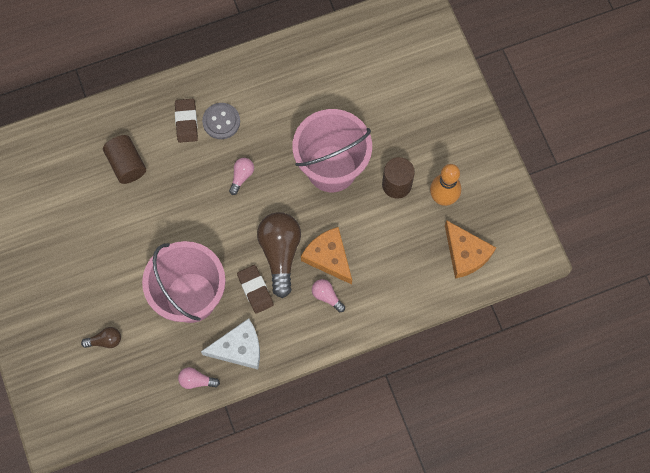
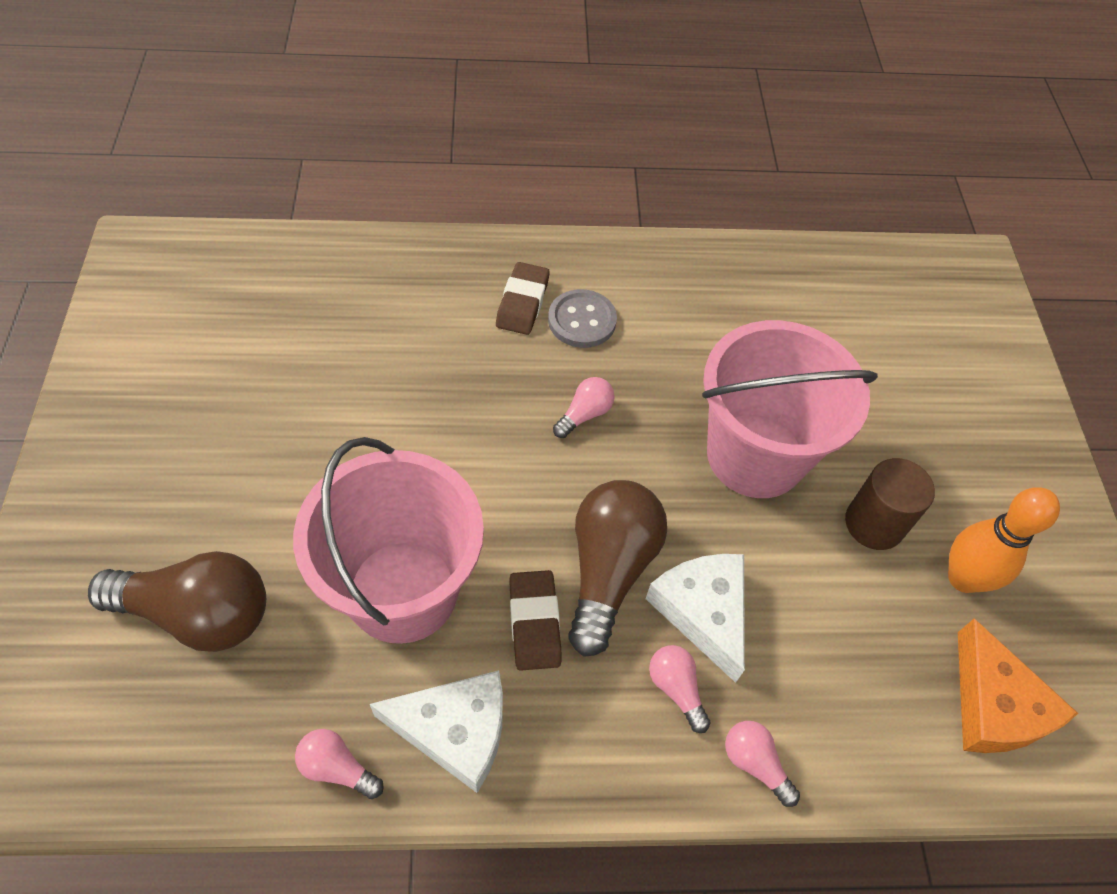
camera: 15 degrees right, 15 degrees down
(105, 340) = (197, 614): brown light bulb -> brown light bulb, size x2.09
(126, 164) = (393, 331): brown cylinder -> none
(328, 257) = (703, 611): orange cheese -> white cheese
(369, 316) = (755, 763): none -> pink light bulb

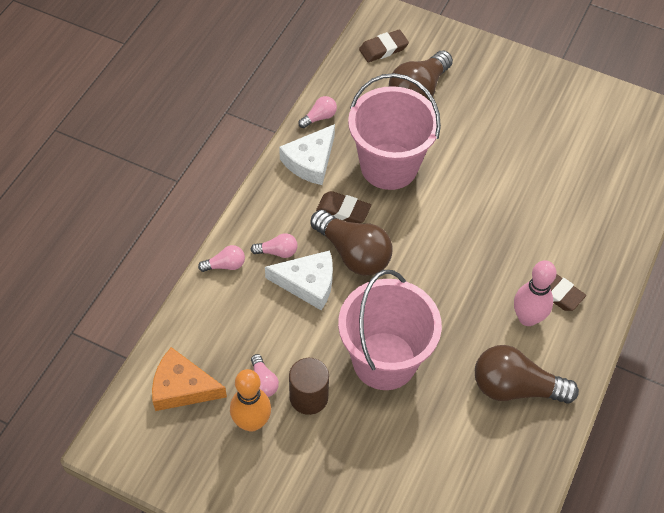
camera: 120 degrees right, 0 degrees up
(93, 728) = (383, 49): none -> brown eraser
(582, 320) = (527, 318): grey button -> pink bowling pin
(584, 414) = (455, 287): pink light bulb -> pink light bulb (263, 382)
(689, 304) = (515, 387): none -> brown light bulb

